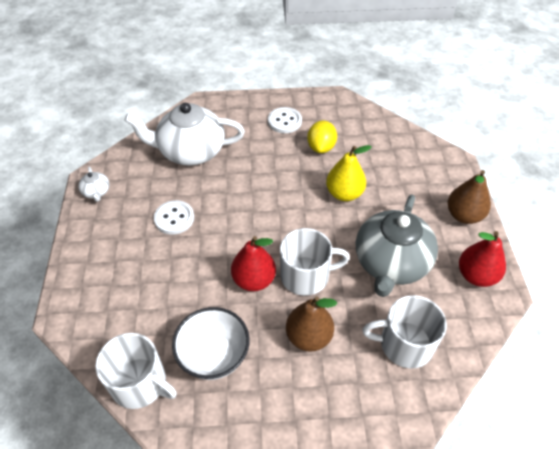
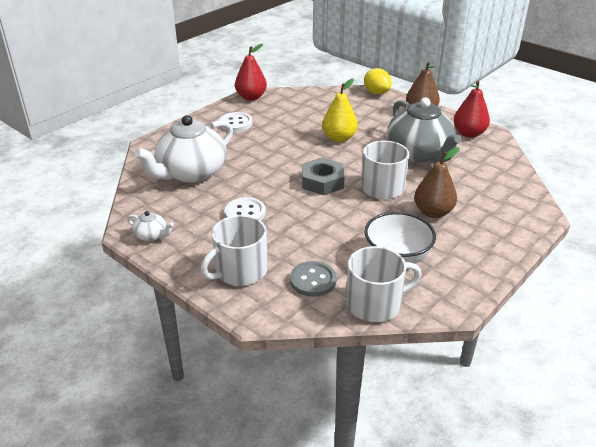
camera: 45 degrees left, 15 degrees down
(132, 321) = (313, 280): none -> grey button
(254, 280) = (356, 209): red pear -> red pear (251, 97)
(267, 231) = (322, 181): none -> grey nut
(321, 147) = (285, 124): yellow lemon -> yellow lemon (376, 93)
(404, 344) = (484, 182): white mug -> white mug (240, 271)

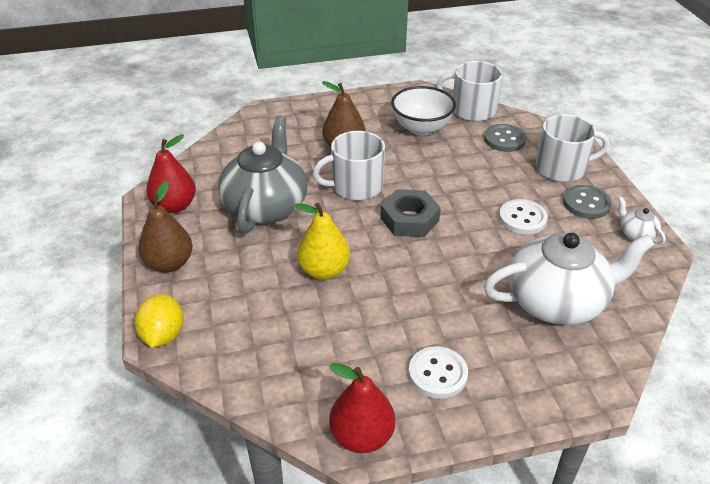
camera: 145 degrees left, 5 degrees up
(202, 245) = (586, 203): none -> grey button

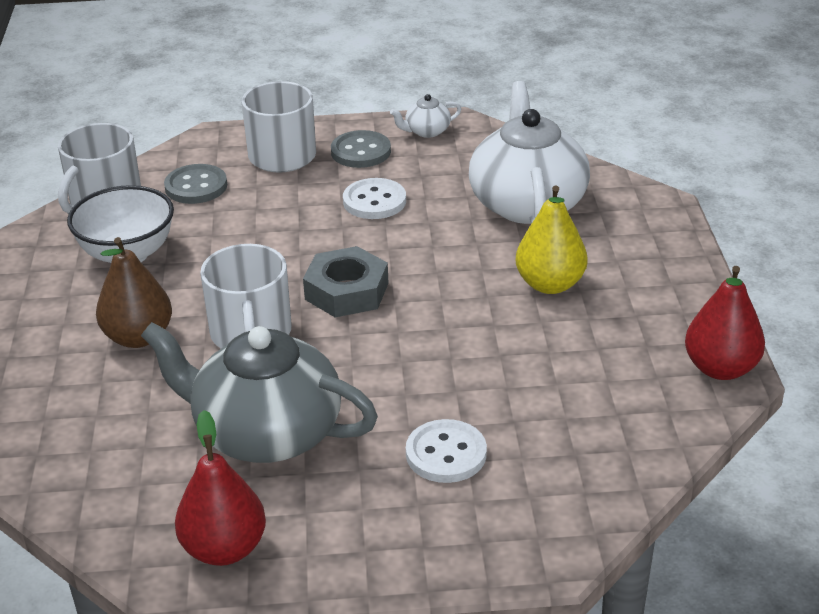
camera: 80 degrees left, 5 degrees down
(163, 335) = (543, 551): yellow lemon -> none
(169, 263) = (381, 550): brown pear -> none
(324, 270) = (436, 379): yellow pear -> yellow pear (550, 284)
(437, 374) = (631, 302): white button -> white button (446, 454)

